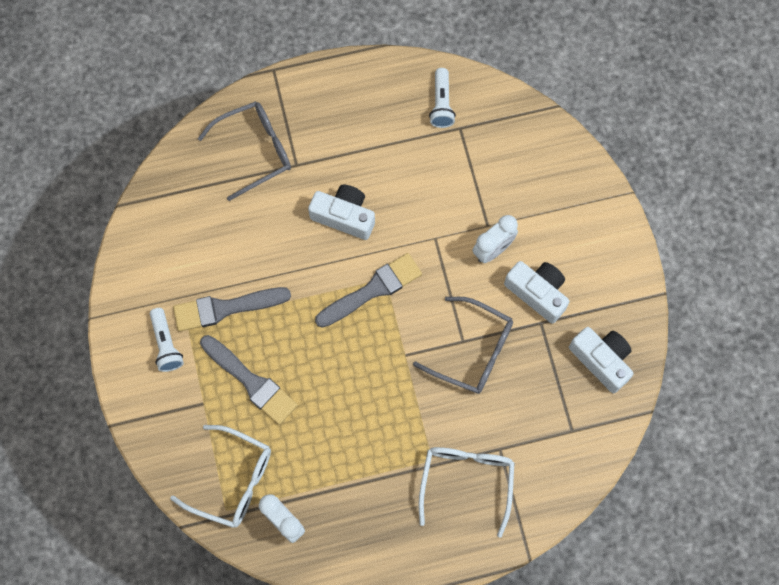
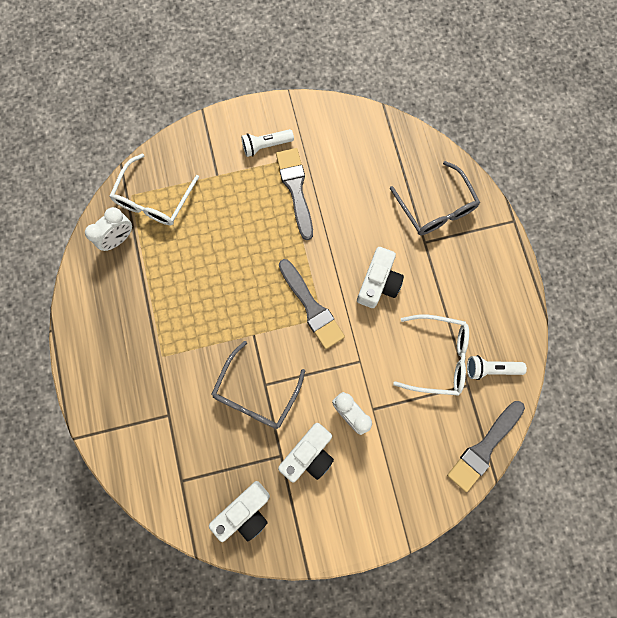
camera: 90 degrees right, 5 degrees up
(251, 382) = (233, 211): grey brush -> grey brush (484, 448)
(466, 481) = (142, 386): white glasses -> white glasses (438, 357)

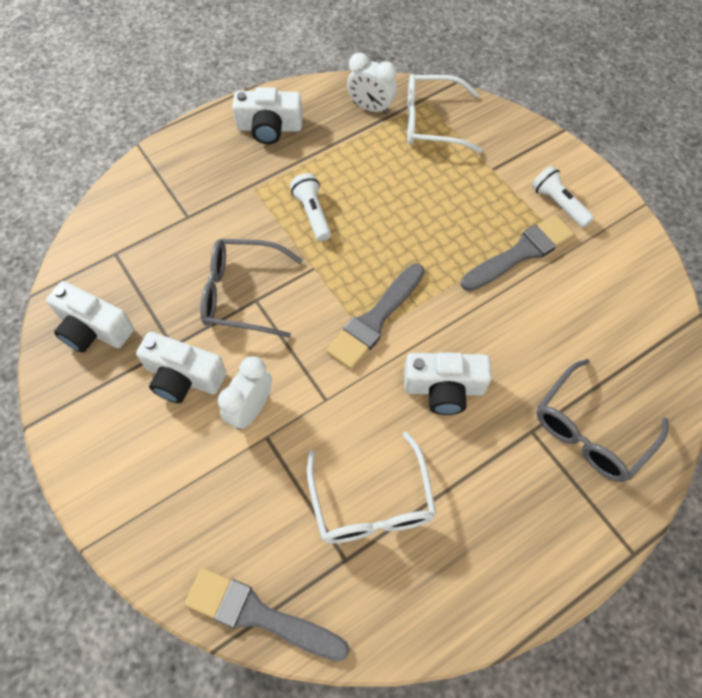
camera: 70 degrees right, 15 degrees down
(104, 325) = (269, 128): none -> white camera
(491, 369) = (384, 588): white flashlight -> white flashlight (312, 213)

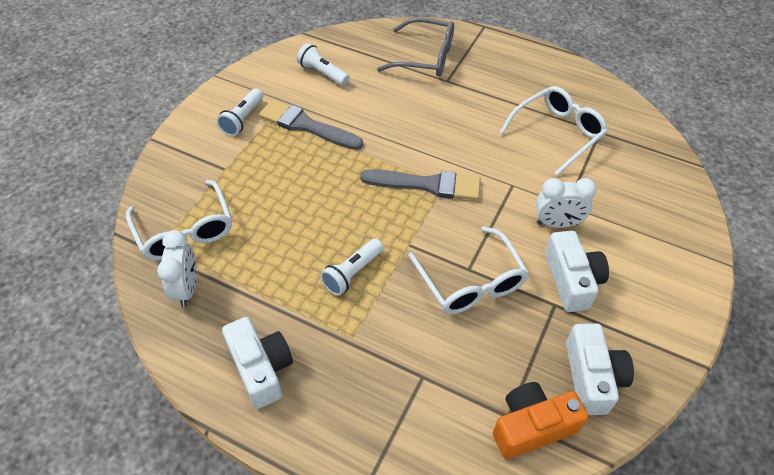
camera: 120 degrees left, 10 degrees down
(96, 263) = (532, 426): none -> orange camera
(242, 294) = (471, 282): grey glasses -> white glasses
(259, 615) = (666, 155): grey brush -> none
(444, 388) = (452, 128): white camera -> none
(606, 303) = (322, 73): none -> white flashlight

